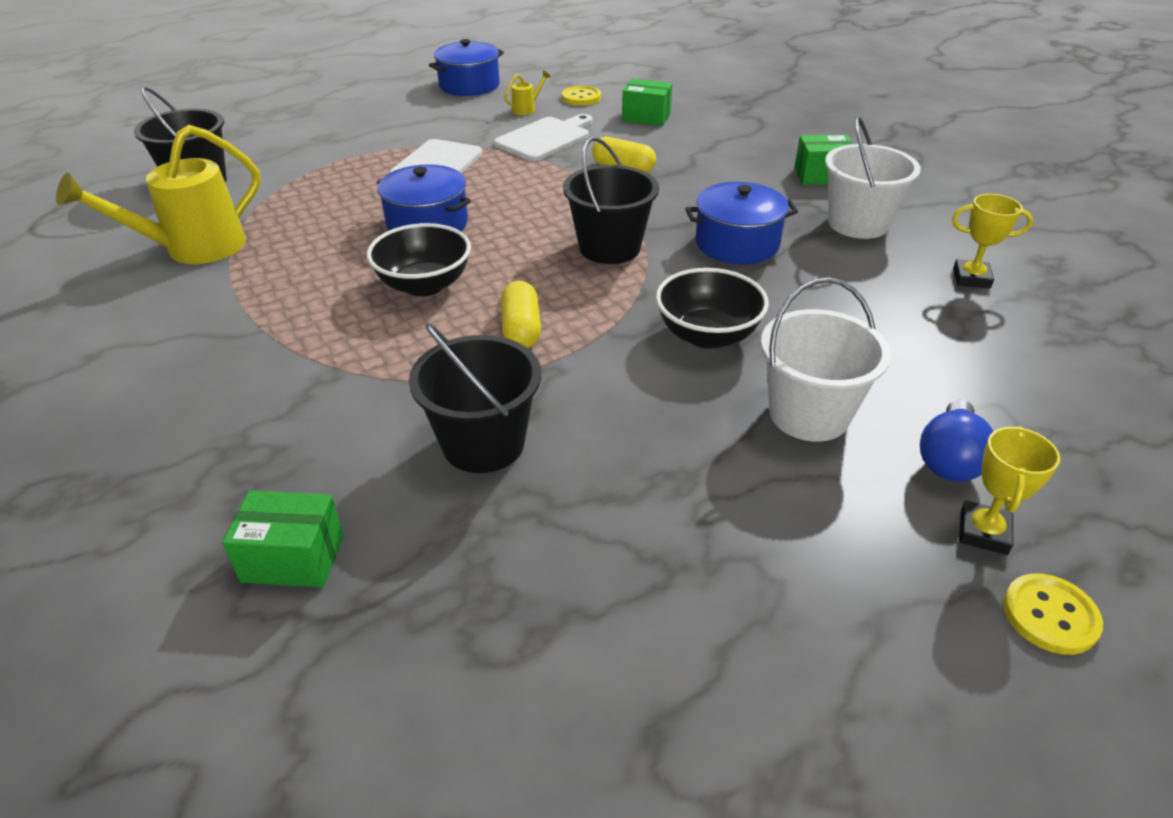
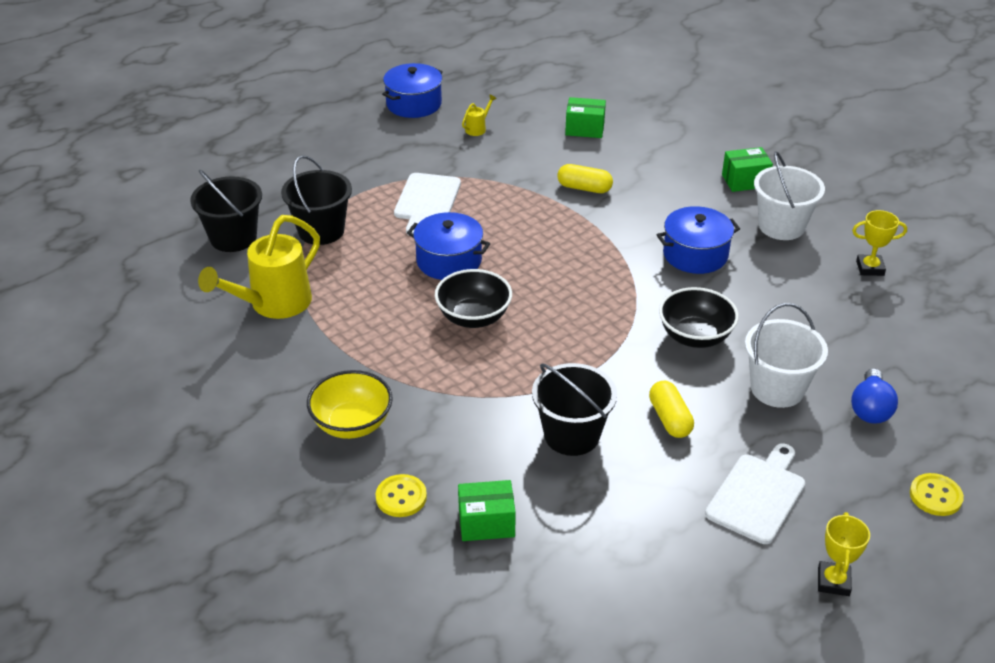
camera: 10 degrees left, 0 degrees up
(192, 393) = (352, 424): none -> yellow bowl
(521, 329) = (561, 347): yellow capsule -> yellow capsule (669, 419)
(545, 138) = (507, 161): white cutting board -> white cutting board (757, 495)
(581, 98) = (520, 110): yellow button -> yellow button (401, 497)
(609, 248) = (600, 268): black bucket -> black bucket (321, 231)
(983, 532) = (895, 453): yellow trophy -> yellow trophy (833, 581)

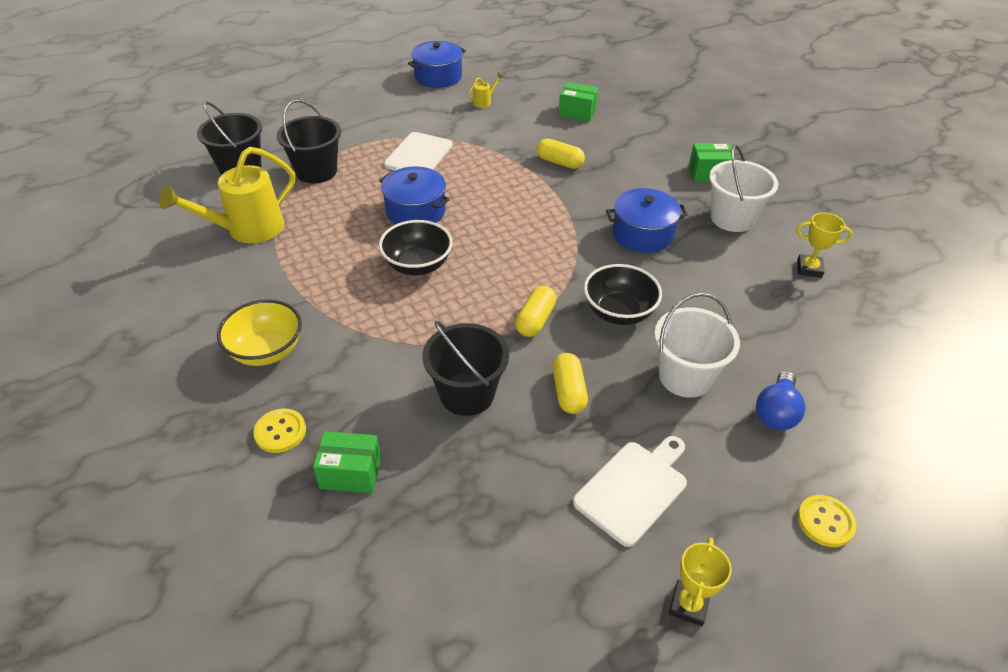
camera: 10 degrees right, 5 degrees up
(614, 355) = (535, 320): none -> yellow capsule

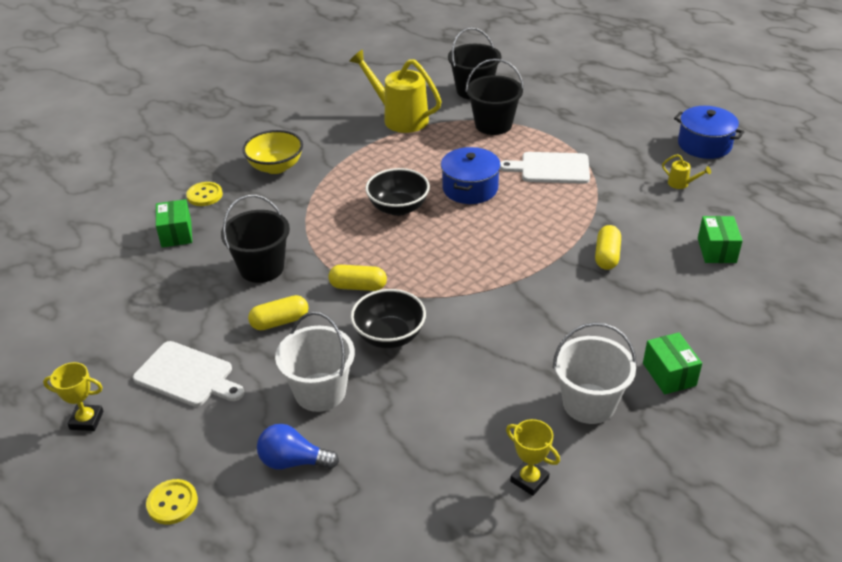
camera: 75 degrees right, 5 degrees down
(642, 234) = (517, 335): blue pot -> none
(809, 269) = (529, 480): yellow trophy -> yellow trophy turned 45 degrees counterclockwise

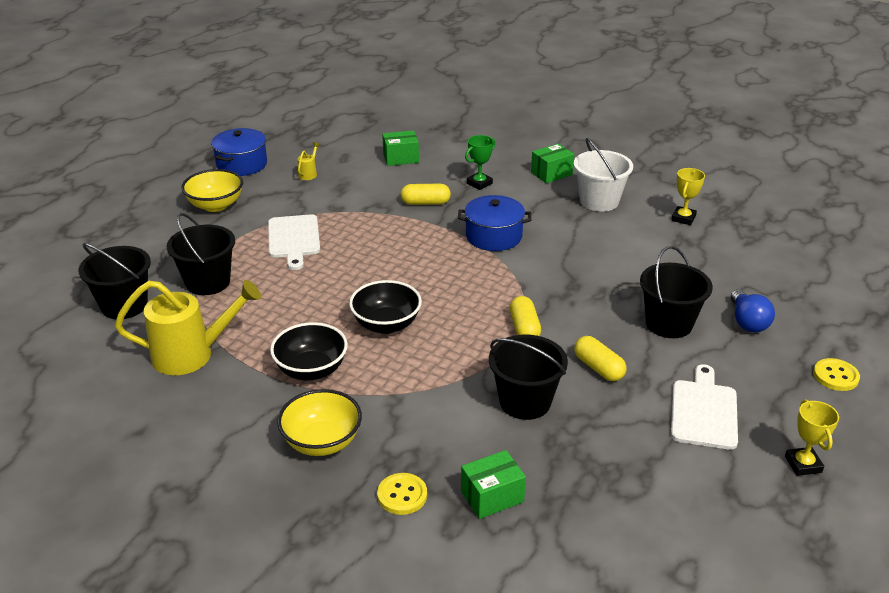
camera: 105 degrees left, 5 degrees down
(320, 392) = (669, 323): white bucket -> black bucket
(389, 336) = (581, 298): black bowl -> black bowl (311, 370)
(400, 118) = (192, 355): yellow watering can -> yellow watering can turned 120 degrees counterclockwise
(470, 188) = (339, 283): blue pot -> blue pot (493, 236)
(621, 129) = (215, 205): none -> yellow bowl
(648, 304) = (479, 183): none -> green trophy

